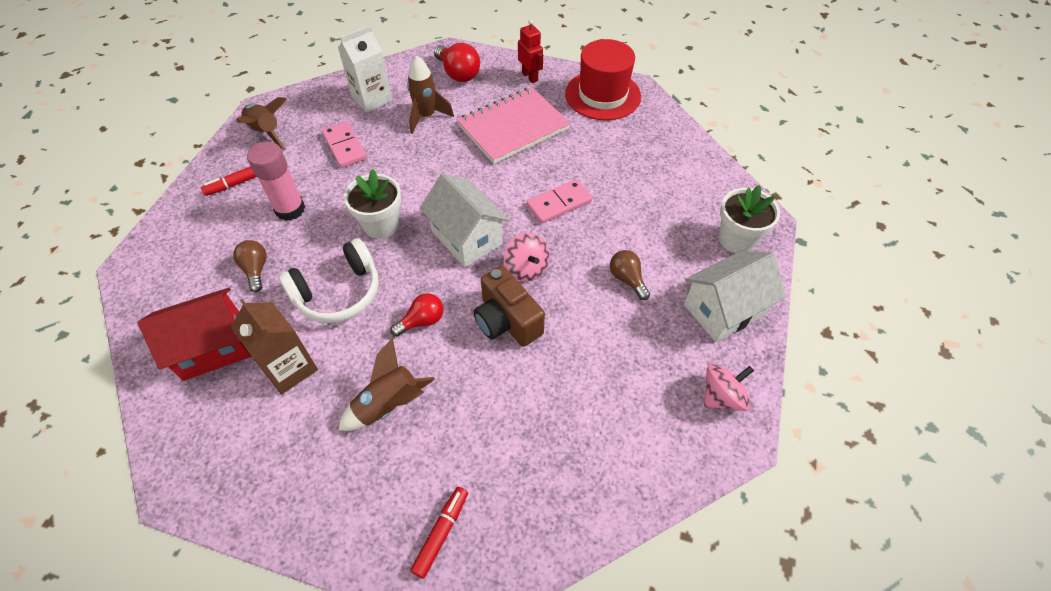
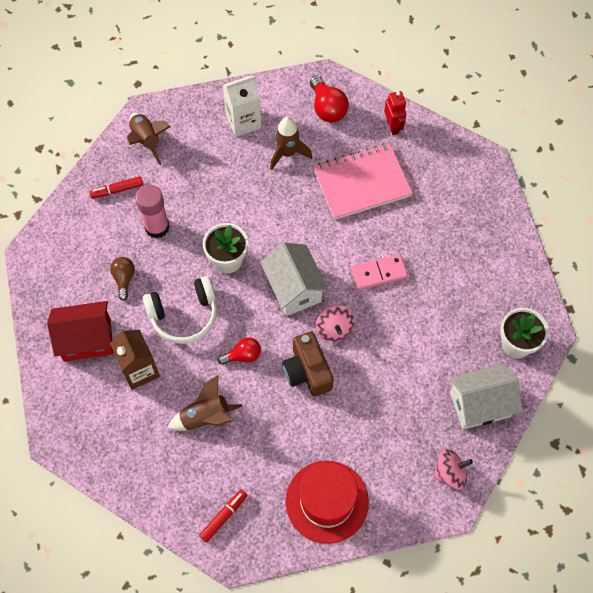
camera: 15 degrees right, 10 degrees up
(344, 146) = (211, 171): pink domino -> none
(602, 95) = (454, 164): red hat -> red hat (327, 501)
(627, 279) = (412, 358): brown light bulb -> none

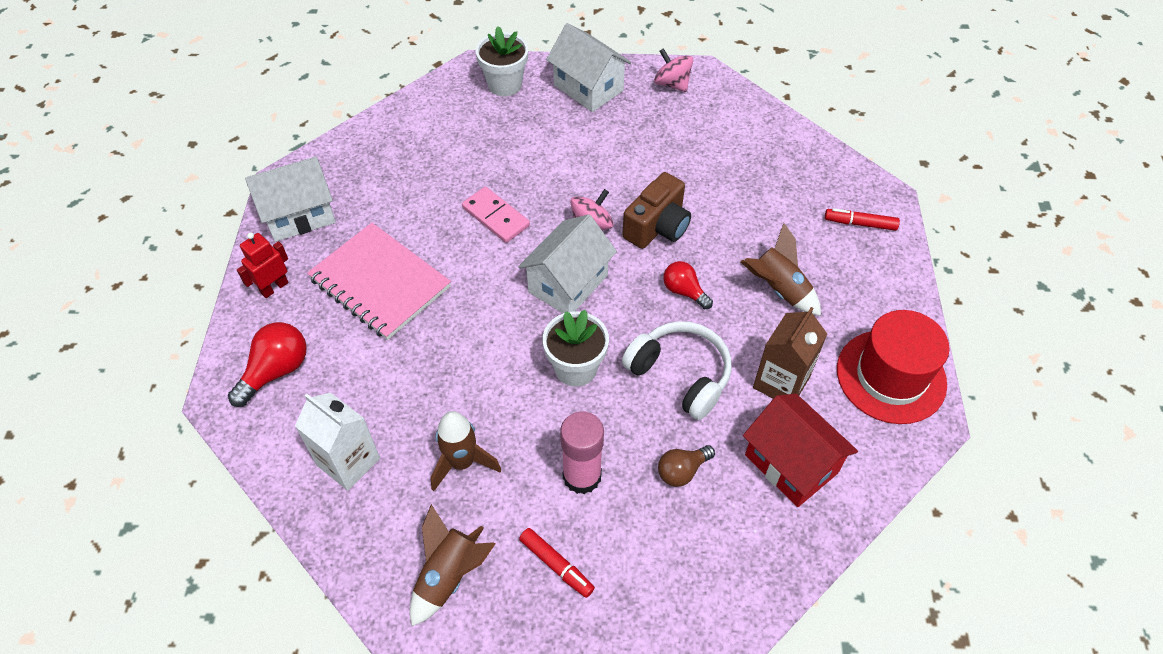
camera: 120 degrees left, 10 degrees down
(287, 153) = (376, 381): brown rocket -> brown rocket (462, 463)
(327, 501) = (774, 155): red hat -> red hat (891, 376)
(449, 159) = (299, 215): none -> white house

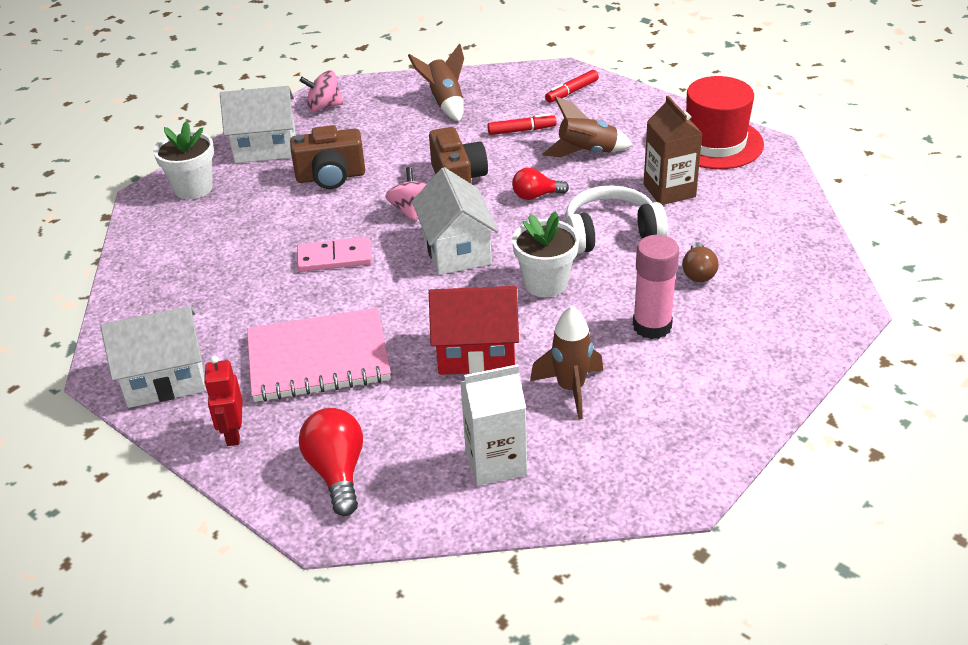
camera: 50 degrees left, 15 degrees down
(299, 215) = (165, 379): white house -> white house turned 60 degrees clockwise
(449, 575) = (675, 444): brown rocket -> brown rocket (445, 103)
(556, 565) = (721, 377): red marker -> red marker (522, 130)
(588, 149) = (331, 177): none -> brown camera
(791, 464) = (742, 219): red house -> red house (476, 353)

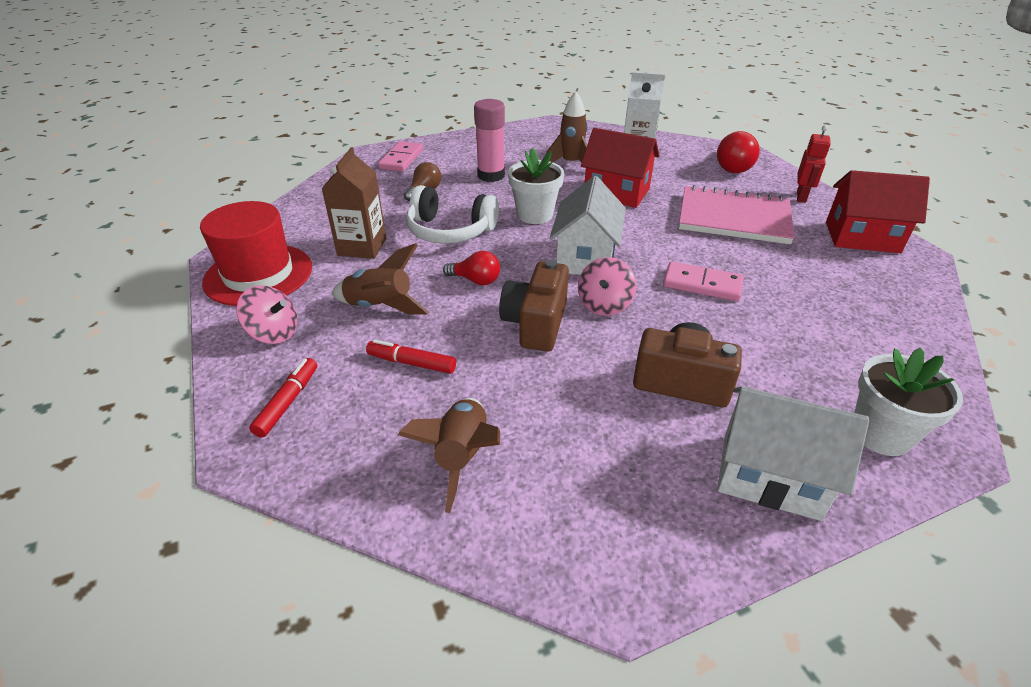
camera: 155 degrees left, 0 degrees up
(165, 379) = (862, 237): white house -> red house
(324, 107) = (654, 539): pink spinning top -> pink spinning top (274, 333)
(571, 92) = (288, 402): red marker -> red marker turned 60 degrees counterclockwise
(794, 314) = (401, 159): none -> pink domino

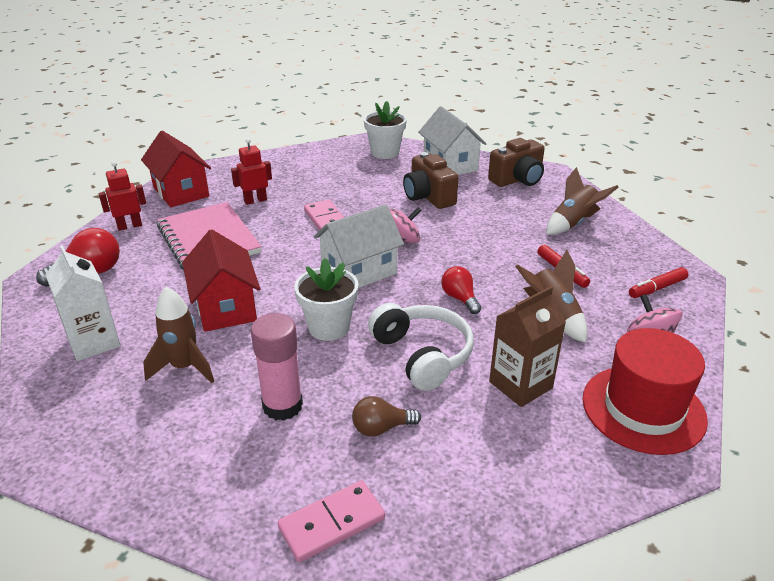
camera: 135 degrees left, 5 degrees down
(536, 324) = (459, 253): brown camera -> brown camera (517, 179)
(797, 266) = (255, 200): none -> red robot

